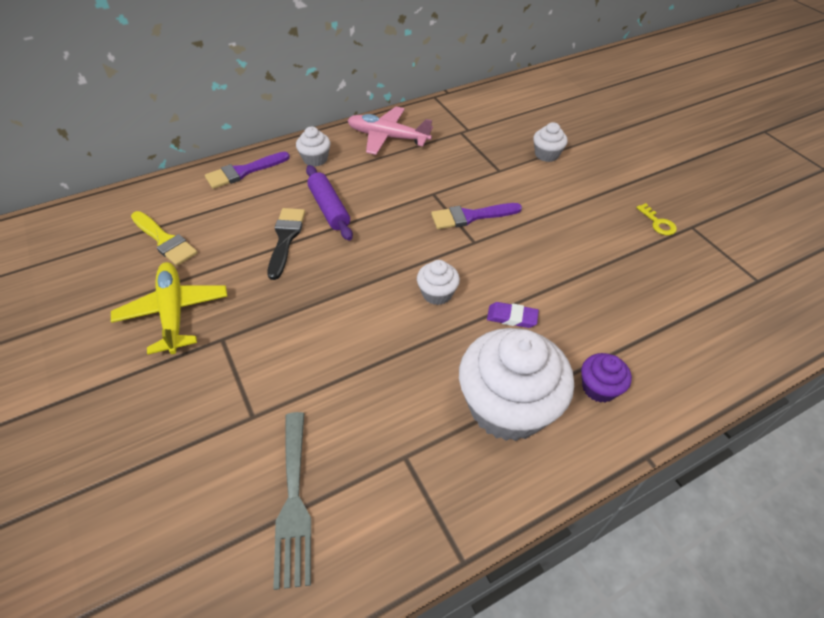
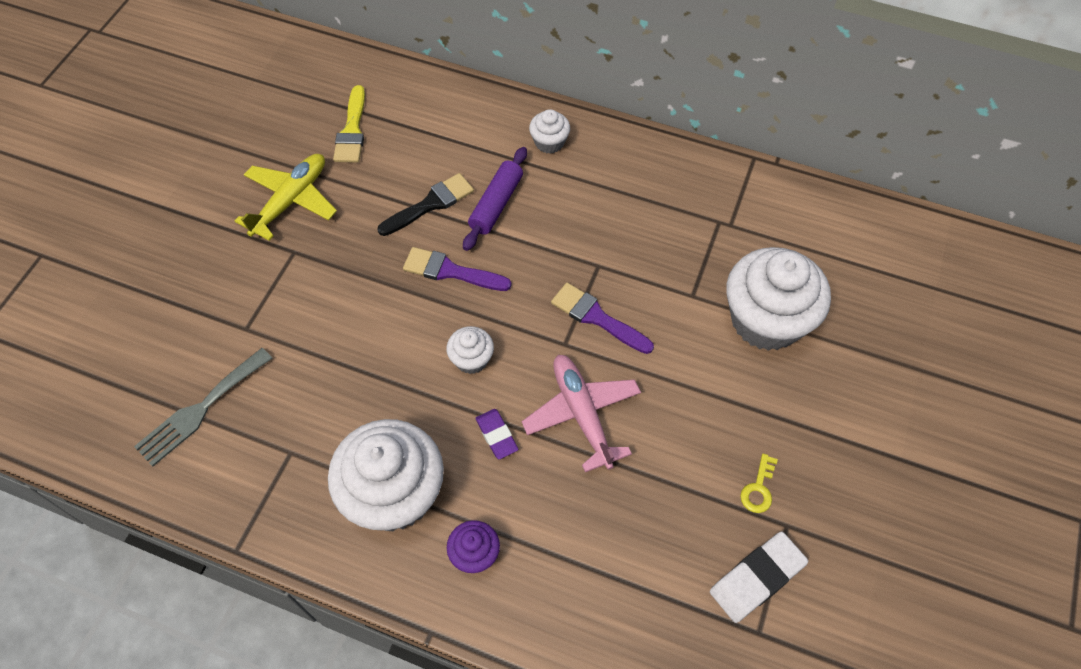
camera: 50 degrees right, 10 degrees up
(243, 172) = (479, 108): purple brush -> purple brush (450, 271)
(387, 137) = (641, 170): pink plane -> pink plane (582, 414)
(546, 154) = (766, 320): white cupcake -> white cupcake, size x2.17
(719, 259) = (757, 578): none -> white eraser

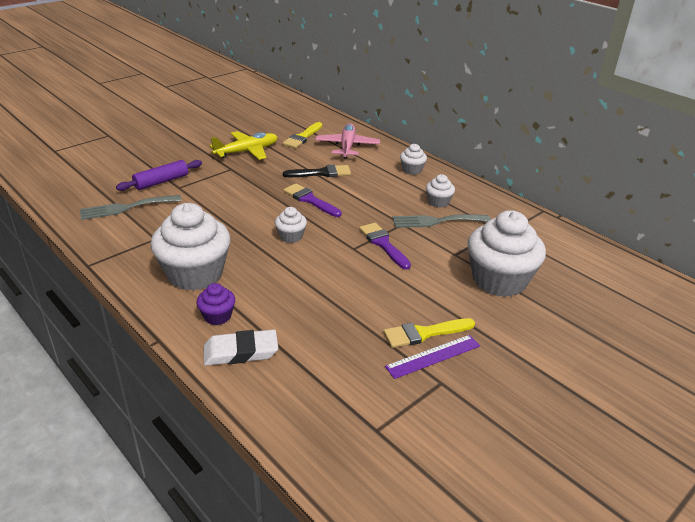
camera: 25 degrees right, 25 degrees down
(496, 204) = (359, 183): purple rolling pin -> purple rolling pin (161, 181)
(496, 435) = (277, 271): purple eraser -> none
(582, 414) = (339, 280): pink plane -> pink plane (347, 146)
(619, 198) = (438, 202): none -> white cupcake
(637, 240) = (436, 221): none -> grey fork
(729, 456) = (424, 333): none -> yellow brush
(757, 578) = (397, 401): white eraser -> white eraser (241, 352)
(758, 488) = (433, 356): yellow key -> purple ruler

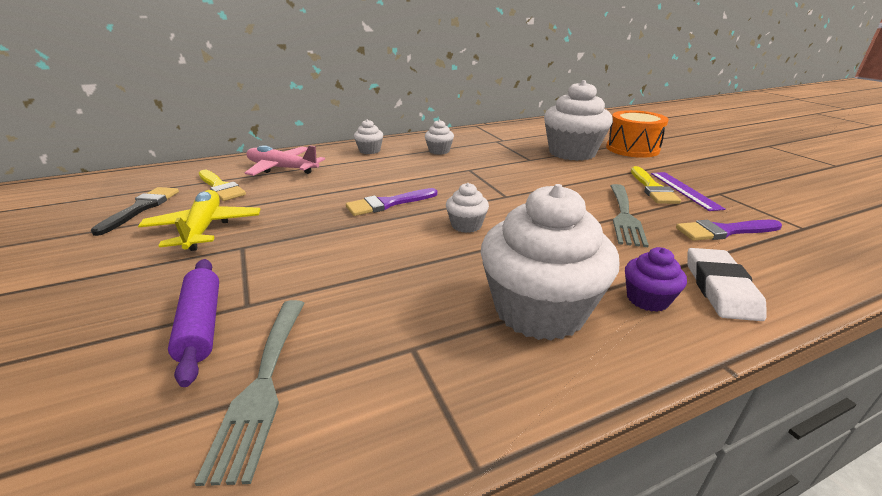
camera: 70 degrees left, 5 degrees down
(321, 173) = (329, 189): black brush -> black brush (141, 208)
(383, 244) = (503, 182): purple brush -> purple brush (724, 231)
(436, 221) = (472, 157): grey fork -> grey fork (624, 216)
(554, 326) = (632, 149): none -> orange drum

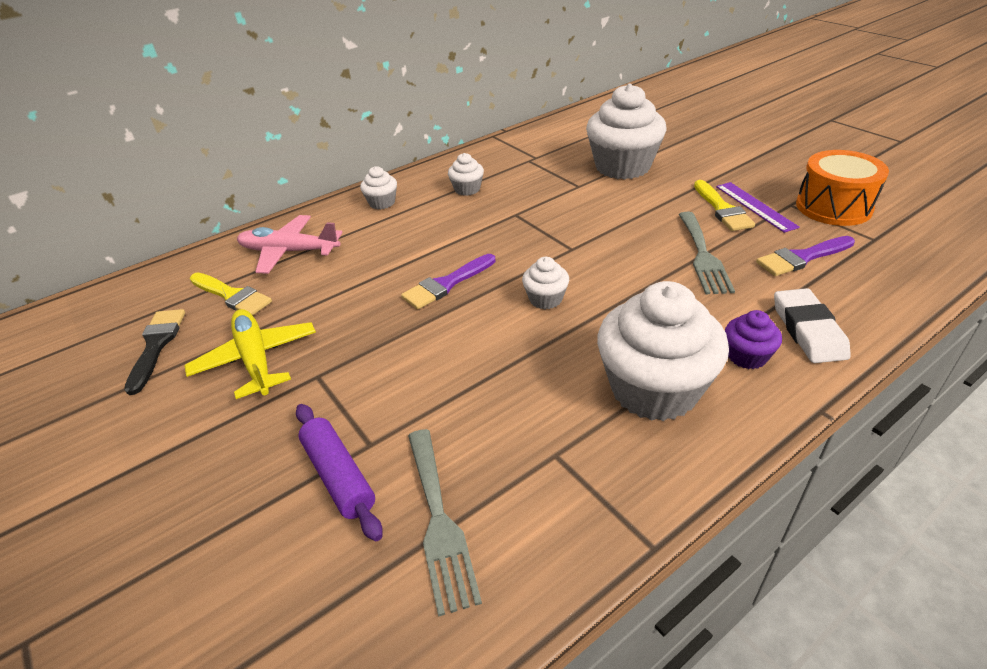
camera: 10 degrees left, 10 degrees up
(632, 149) = (687, 149): orange drum -> orange drum (833, 207)

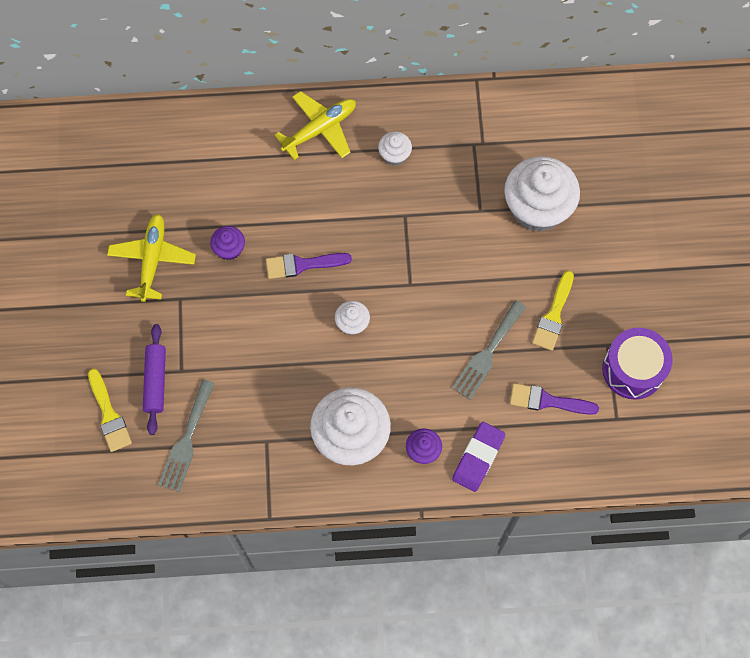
camera: 30 degrees right, 30 degrees up
(156, 345) = (101, 205): black brush -> none
(232, 296) = (163, 181): yellow brush -> yellow brush (109, 415)
(289, 252) = (222, 152): pink plane -> none
(351, 309) = (229, 249): none -> purple cupcake
(382, 203) = (320, 129): white cupcake -> yellow plane
(755, 206) = (580, 329): purple ruler -> none
(808, 330) = (478, 458): white eraser -> purple eraser
(833, 207) = (633, 369): orange drum -> purple drum

